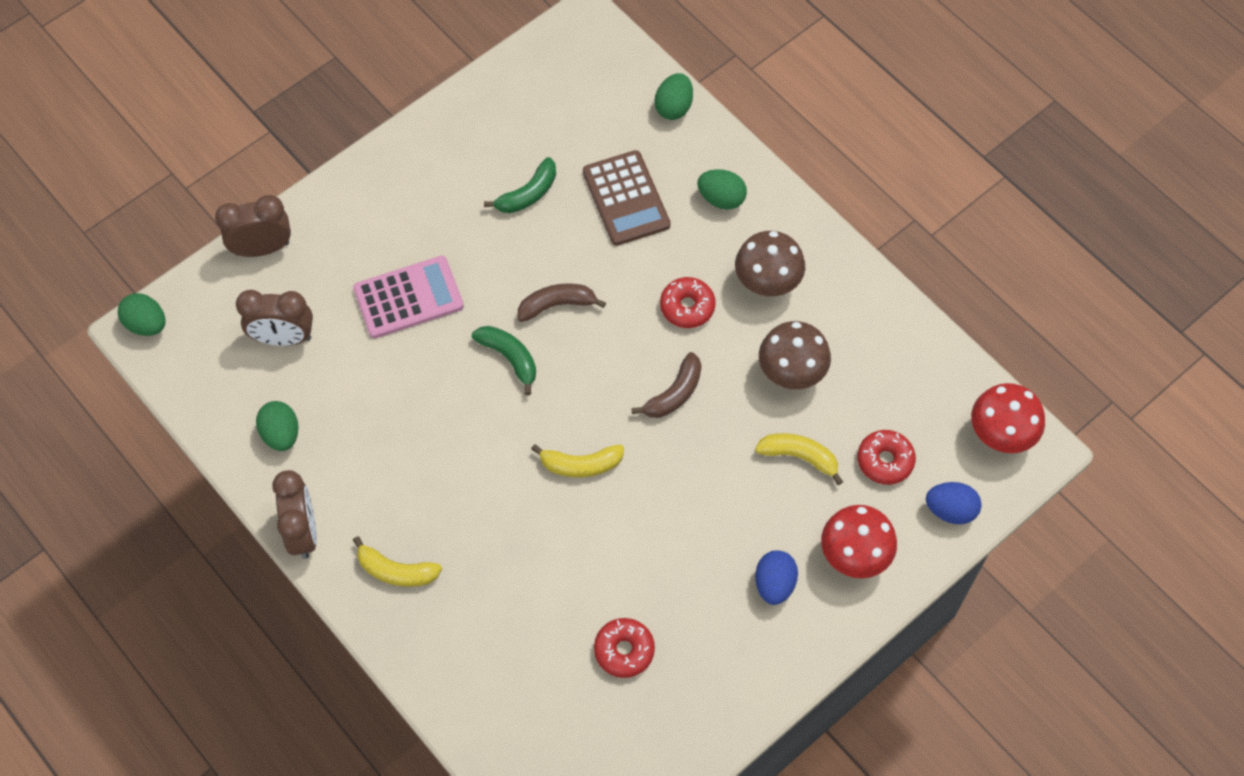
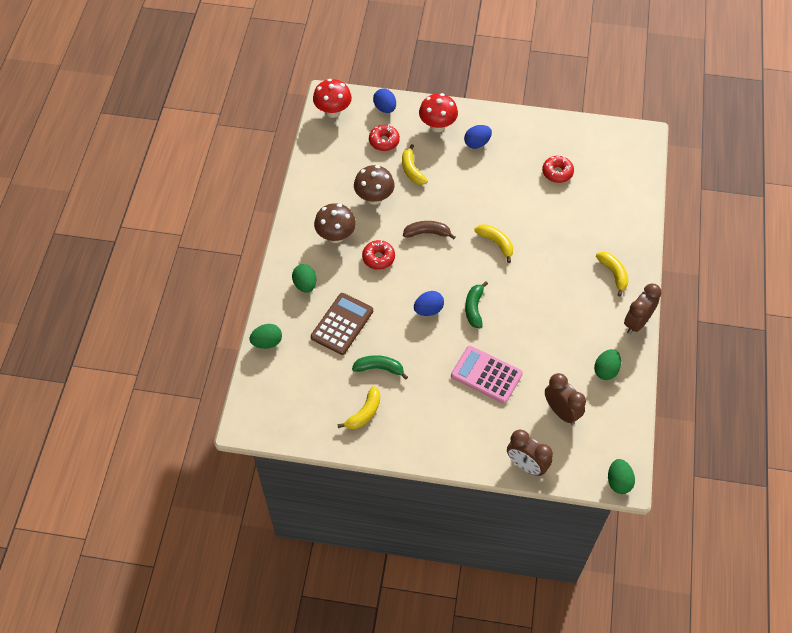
camera: 130 degrees left, 5 degrees down
(486, 139) = (364, 413): none -> yellow banana
(557, 305) = (428, 310): brown banana -> blue egg

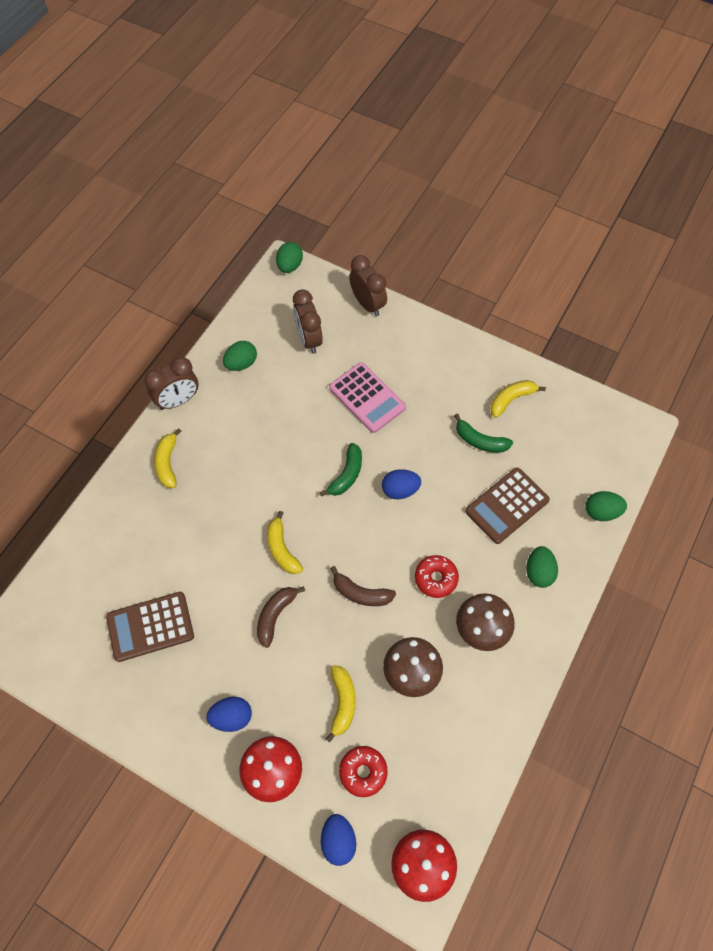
camera: 160 degrees left, 5 degrees up
(479, 203) = (275, 615): none -> brown banana
(557, 172) = (150, 626): red donut -> brown calculator

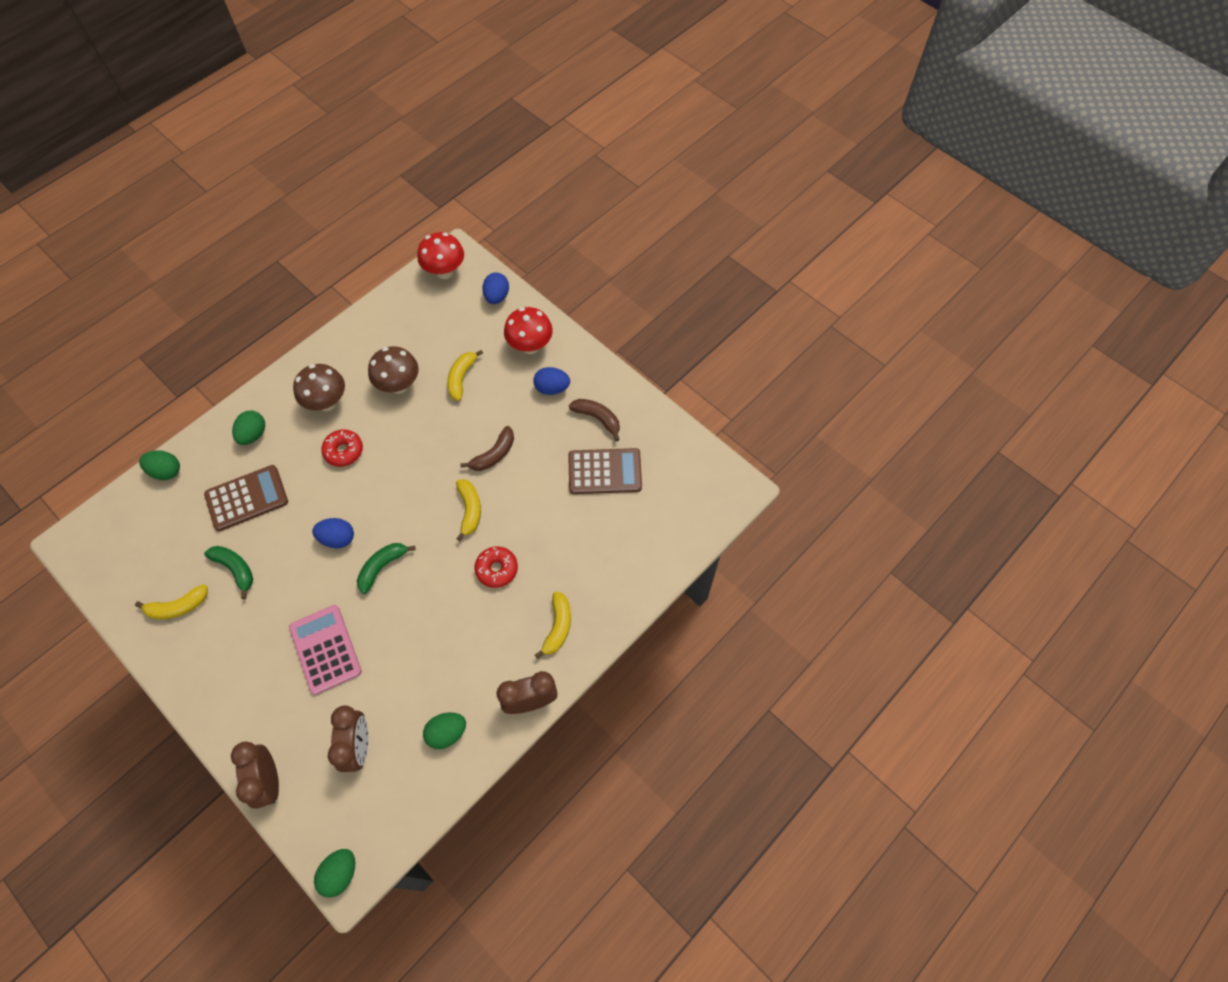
camera: 165 degrees left, 0 degrees up
(361, 593) = (413, 454): brown banana -> brown banana (597, 418)
(363, 772) = (463, 331): red donut -> red donut (497, 569)

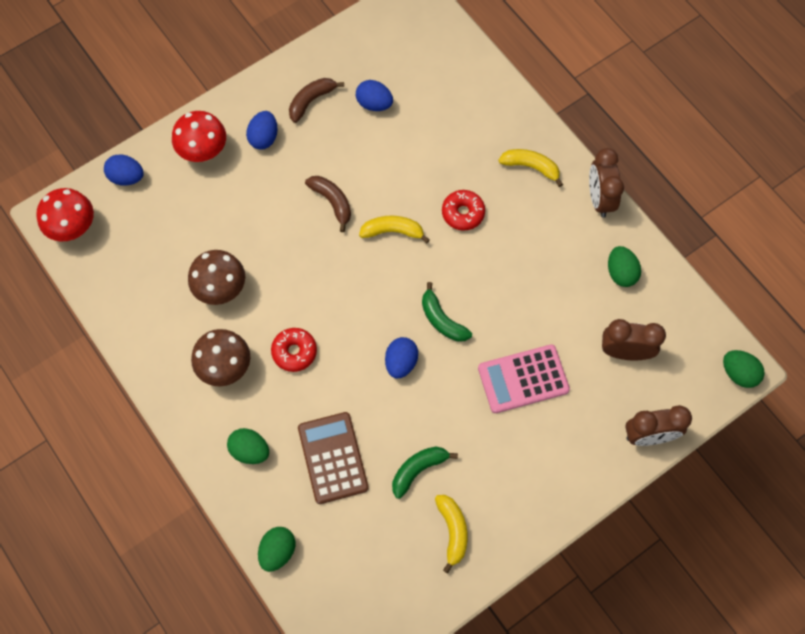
camera: 80 degrees left, 5 degrees up
(461, 378) = (228, 224): yellow banana -> none
(605, 472) = (374, 104): brown calculator -> blue egg

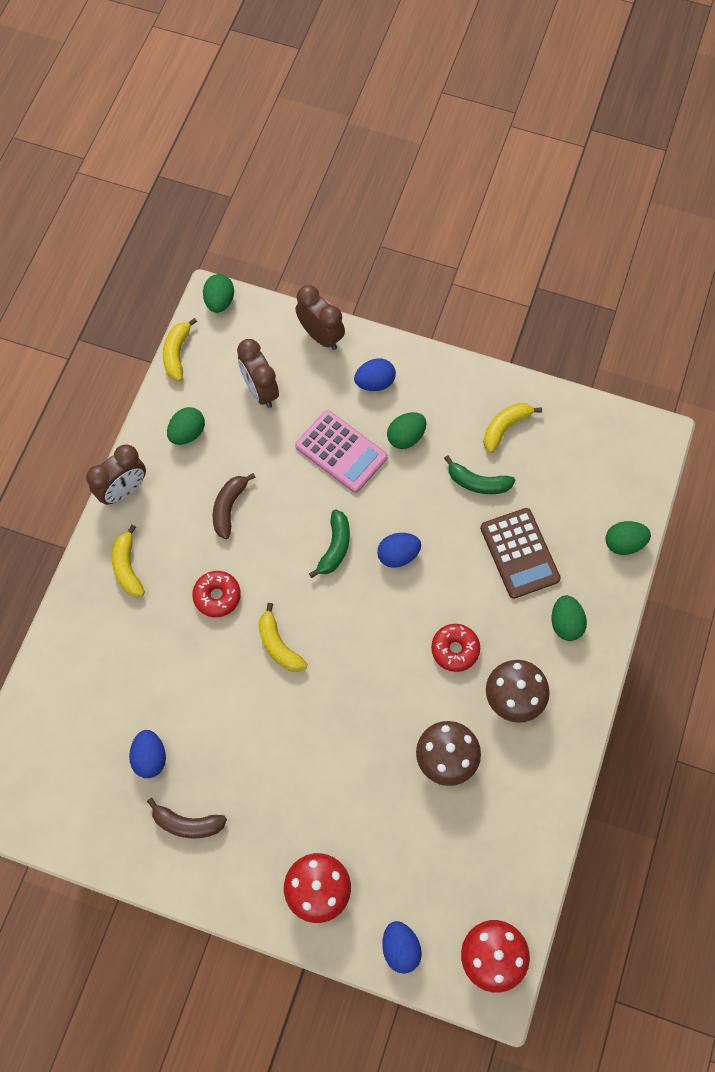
camera: 125 degrees left, 0 degrees up
(264, 138) = (261, 840): blue egg -> blue egg (375, 382)
(332, 202) = (286, 721): brown banana -> brown banana (229, 507)
(333, 458) = (519, 553): brown calculator -> brown calculator turned 60 degrees counterclockwise
(501, 440) = (406, 437): none -> green egg
(704, 308) = (177, 354): none -> yellow banana

